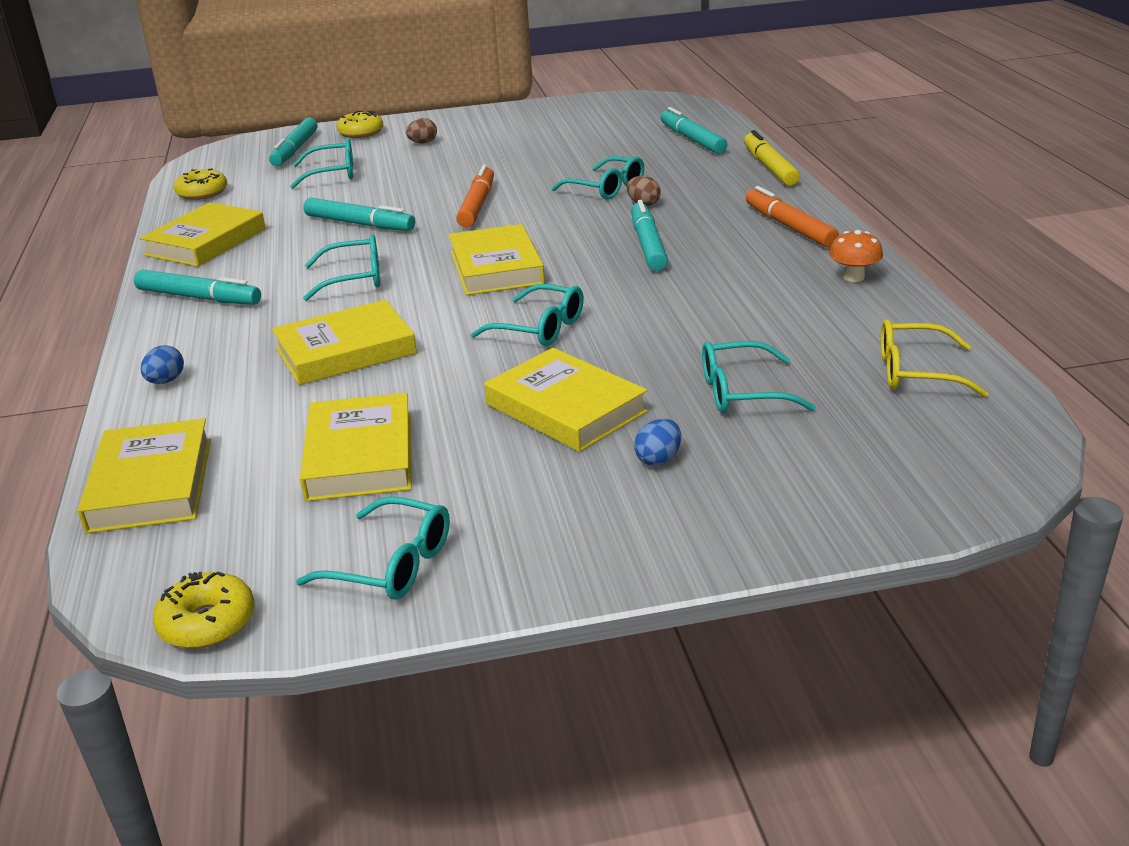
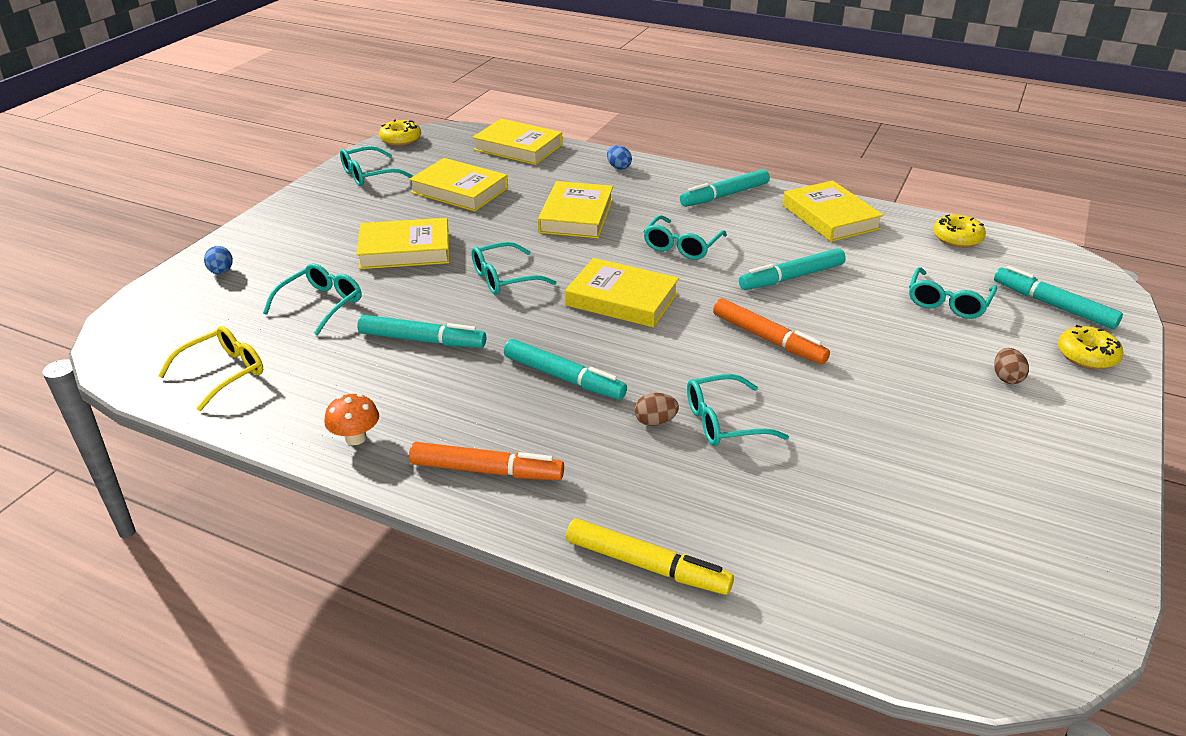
camera: 125 degrees right, 5 degrees up
(658, 459) = (318, 253): blue egg -> blue egg (221, 272)
(692, 139) = (817, 568): turquoise marker -> turquoise marker (422, 340)

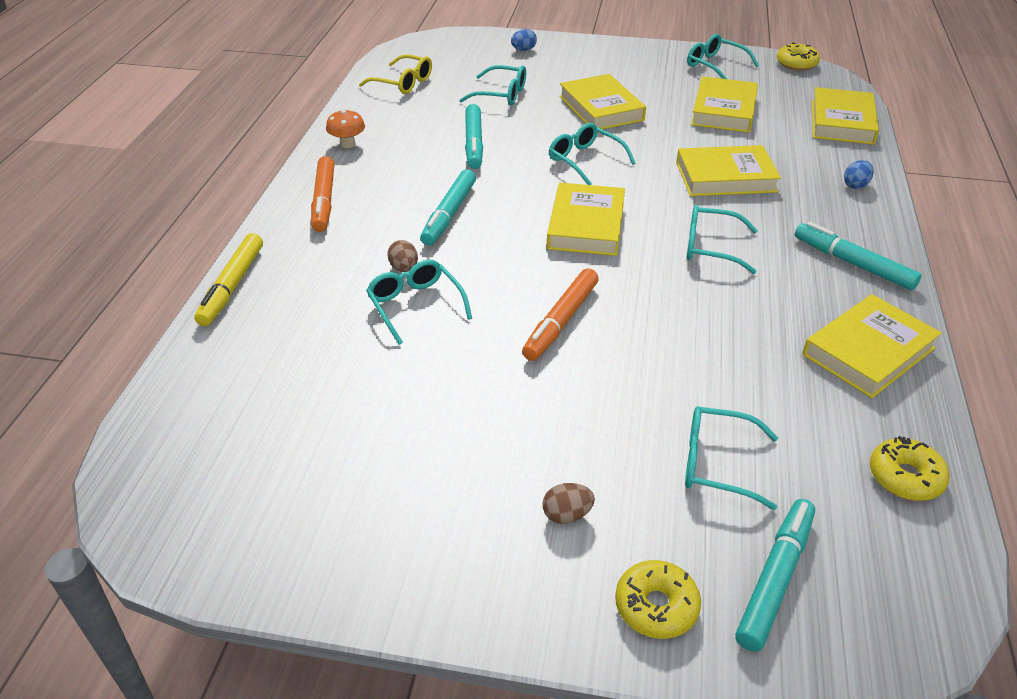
camera: 75 degrees right, 5 degrees up
(791, 277) = (695, 329): turquoise marker -> none

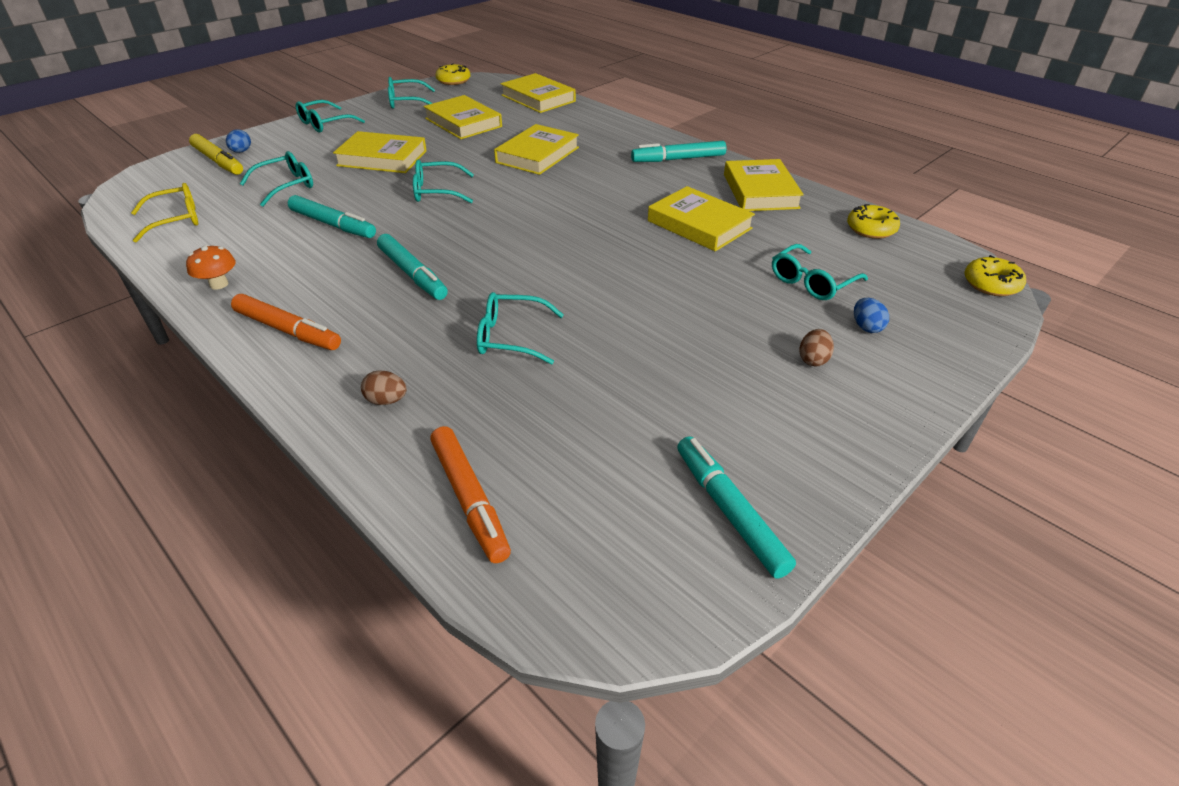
camera: 55 degrees left, 0 degrees up
(232, 286) = (339, 436): yellow marker -> yellow marker (218, 161)
(404, 268) = (453, 324): brown egg -> brown egg (386, 400)
(561, 321) = (611, 279): orange marker -> orange marker (470, 499)
(586, 225) = (515, 224): yellow book -> yellow book (699, 225)
(656, 606) = (918, 358): yellow donut -> yellow donut (991, 284)
(710, 247) = (604, 192): turquoise glasses -> turquoise glasses (325, 124)
(775, 579) = (921, 305): turquoise marker -> turquoise marker (729, 511)
(855, 185) = (606, 124): blue egg -> blue egg (866, 327)

